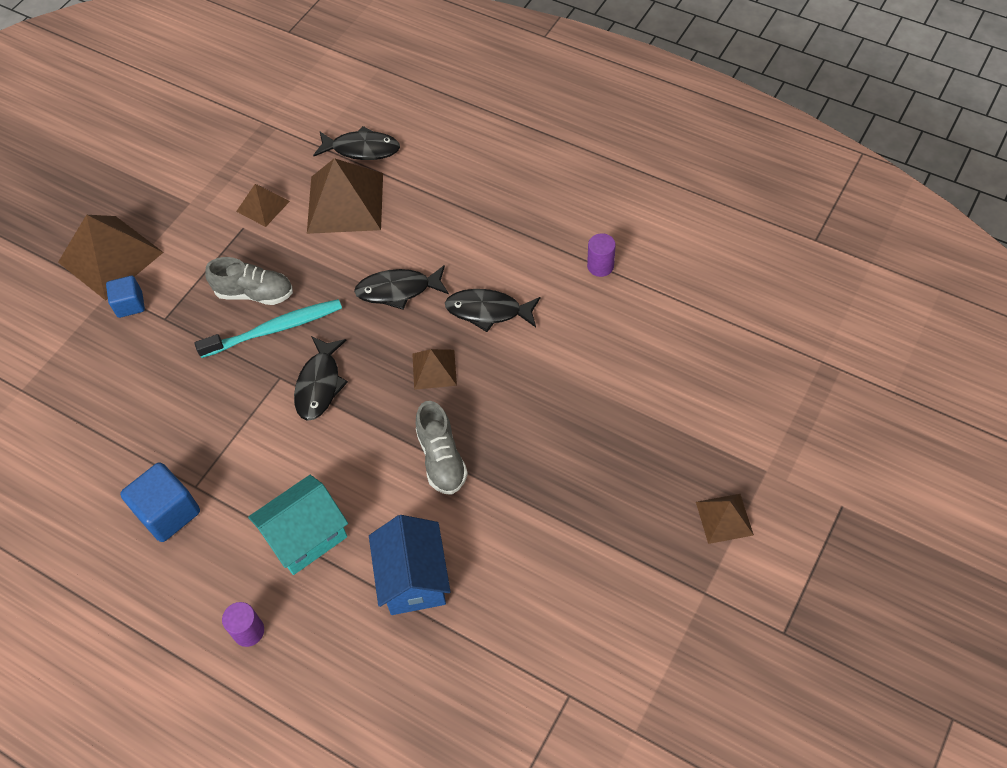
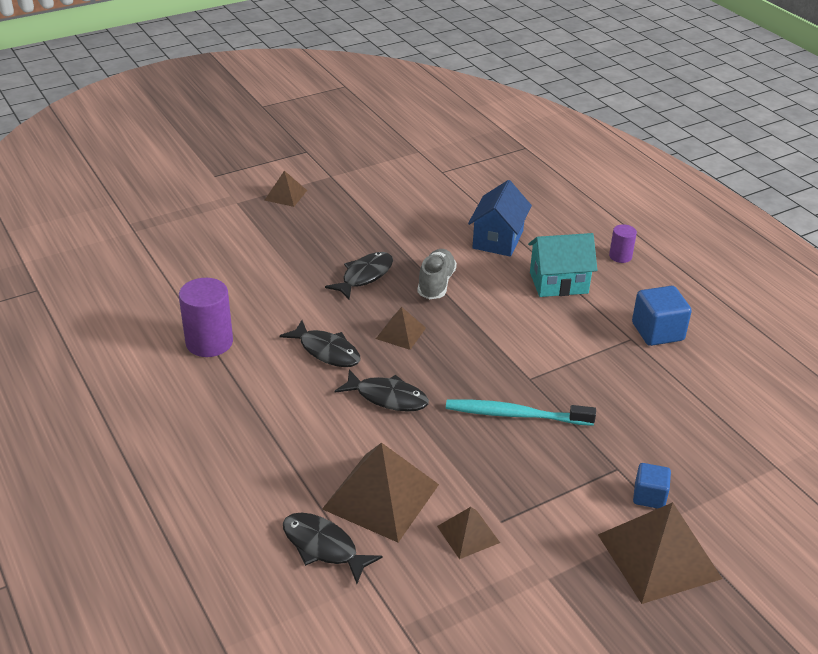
camera: 155 degrees left, 20 degrees down
(254, 293) = (519, 452): grey shoe -> none
(319, 385) = (499, 360): black fish -> black fish (364, 276)
(600, 266) = (209, 342): purple cylinder -> purple cylinder, size x1.84

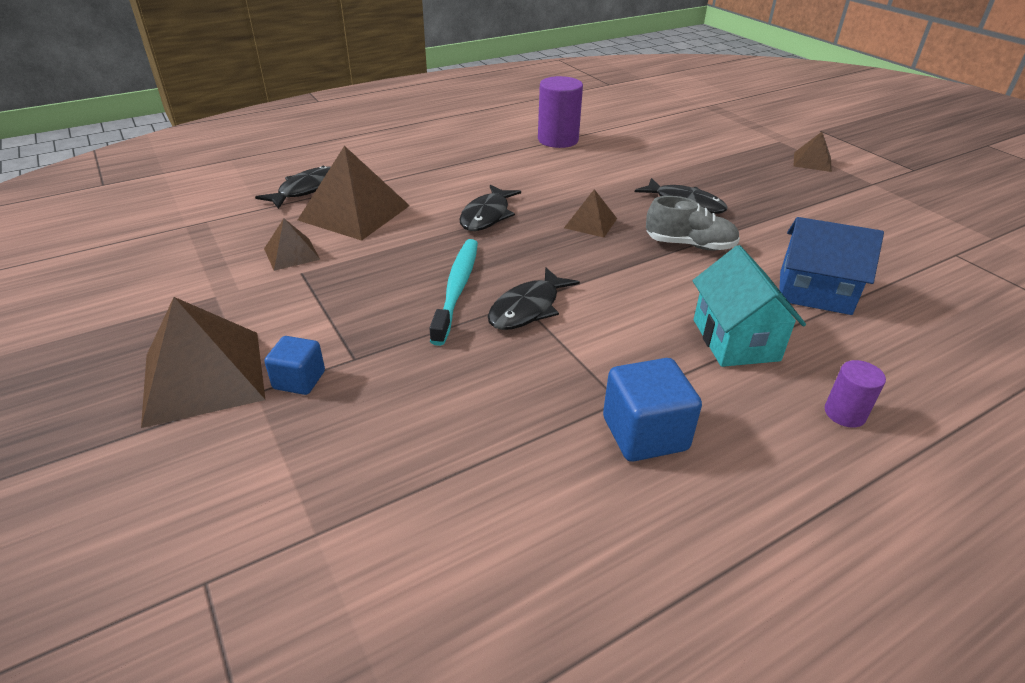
camera: 90 degrees right, 0 degrees up
(326, 351) = (554, 186): black fish -> black fish (527, 308)

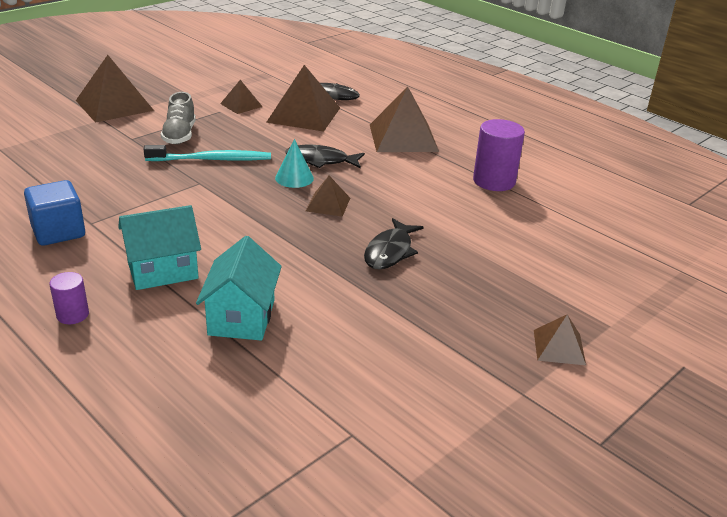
camera: 75 degrees right, 5 degrees down
(299, 380) = (111, 127): blue cube -> none
(449, 165) = (403, 138): none -> brown pyramid
(525, 236) = (294, 178): none -> turquoise cone
(527, 308) = (192, 185): black fish -> none
(690, 245) = (307, 253): grey shoe -> grey shoe (180, 135)
(814, 292) = (242, 317): blue house -> turquoise house

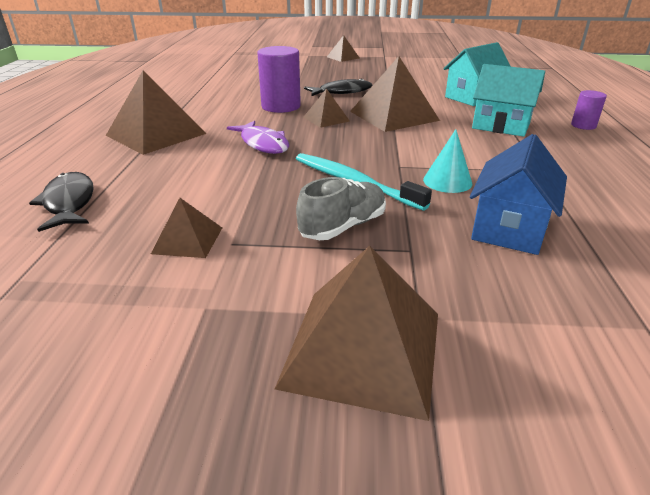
camera: 130 degrees left, 0 degrees up
(58, 232) = (576, 173): blue cube -> none
(86, 168) = (509, 228): none -> blue house
(294, 178) = (313, 140): turquoise cone -> turquoise cone (447, 181)
(303, 115) = (163, 191): brown pyramid -> brown pyramid (394, 116)
(320, 160) = (263, 144): black fish -> purple fish
(494, 181) = (194, 94): purple cylinder -> purple cylinder (281, 106)

